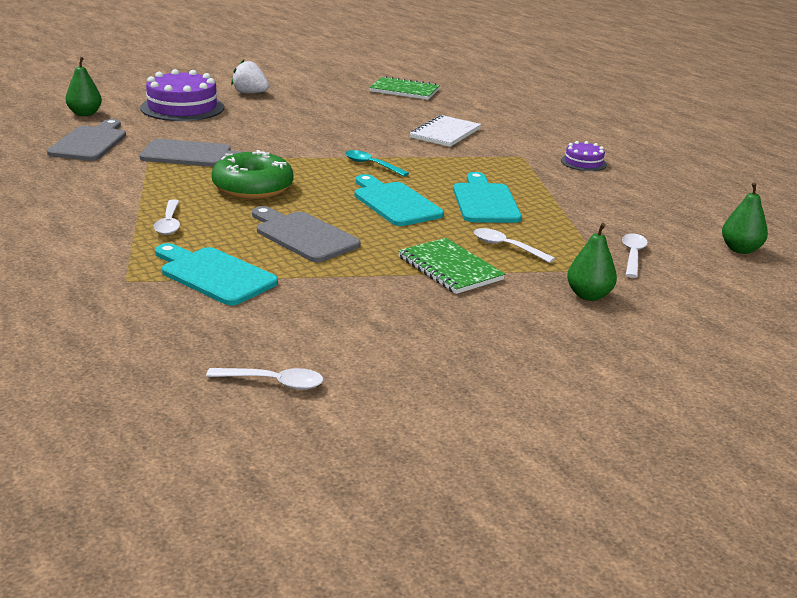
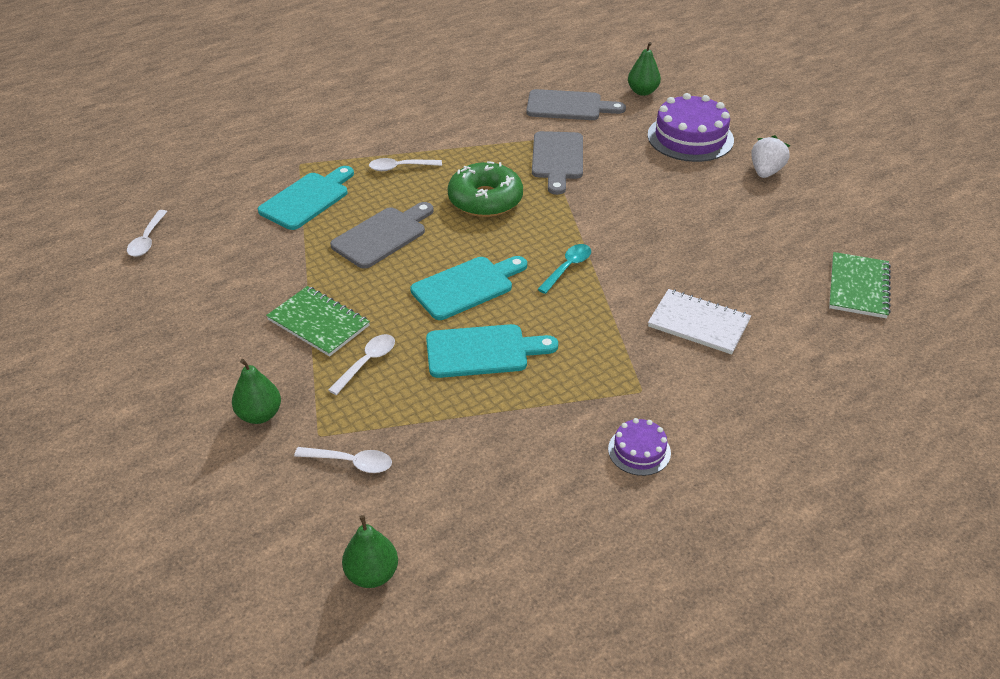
camera: 90 degrees right, 15 degrees up
(449, 268) = (318, 323): green notebook -> green notebook turned 75 degrees clockwise

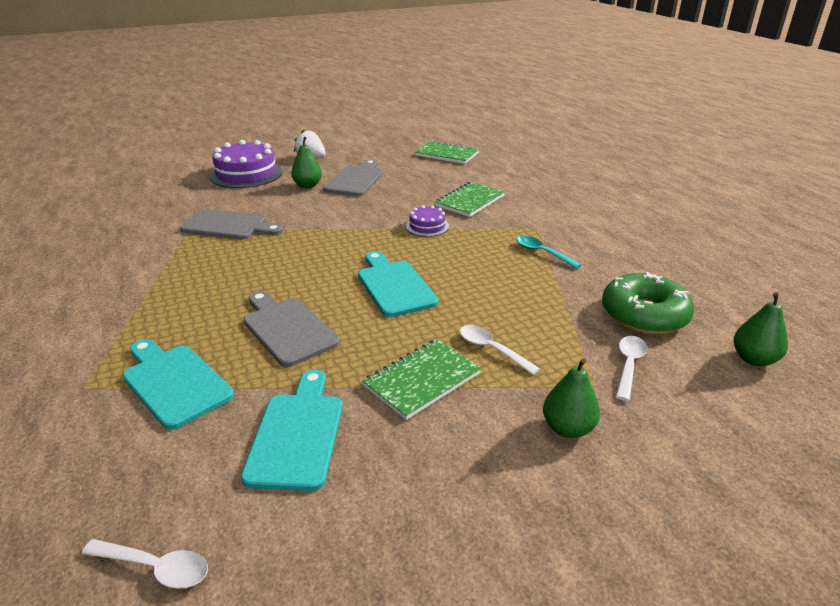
camera: 80 degrees left, 10 degrees down
(400, 168) = (166, 310): white spoon -> none
(483, 351) = (485, 285): turquoise cutting board -> turquoise cutting board (297, 434)
(485, 200) = (265, 265): green donut -> green donut (644, 315)
(567, 268) = (388, 238): turquoise spoon -> turquoise spoon (542, 253)
(569, 106) = (148, 212): grey cutting board -> grey cutting board (355, 180)
(639, 451) = (596, 236): purple cake -> purple cake (427, 226)
(642, 92) = (161, 181): green pear -> green pear (308, 185)
(698, 323) = (470, 201): white notebook -> green notebook

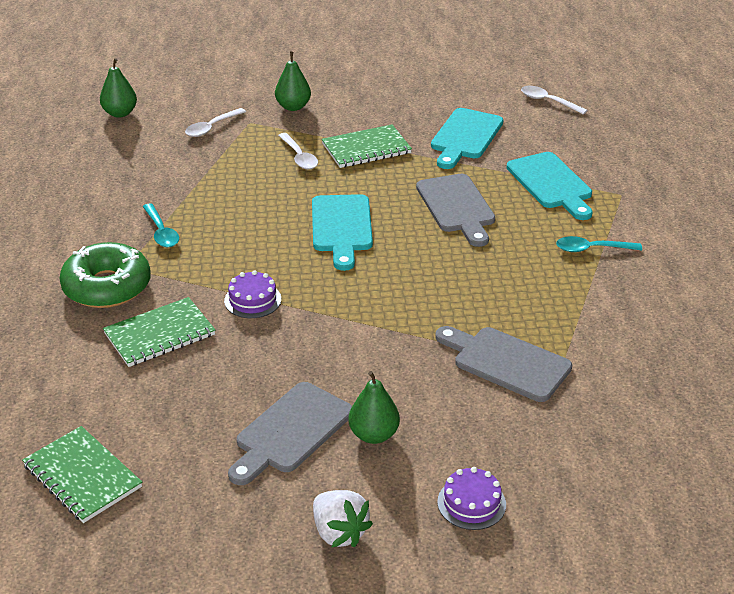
camera: 160 degrees left, 5 degrees up
(142, 314) = (591, 249): none -> turquoise spoon
(246, 174) = (471, 503): purple cake -> purple cake, size x0.51
(644, 315) = (150, 155): green donut -> green donut (107, 286)

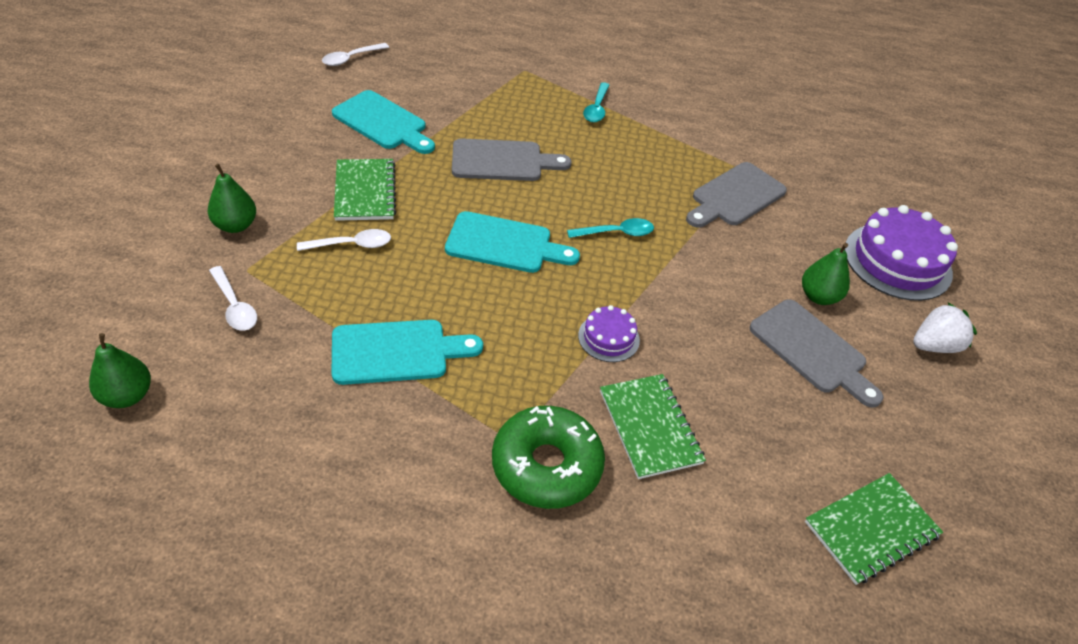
camera: 80 degrees left, 10 degrees up
(161, 232) = (451, 394): turquoise spoon -> turquoise spoon (616, 233)
(471, 503) = (897, 261): purple cake -> purple cake, size x1.95
(551, 184) = (491, 99): turquoise cutting board -> turquoise cutting board (397, 352)

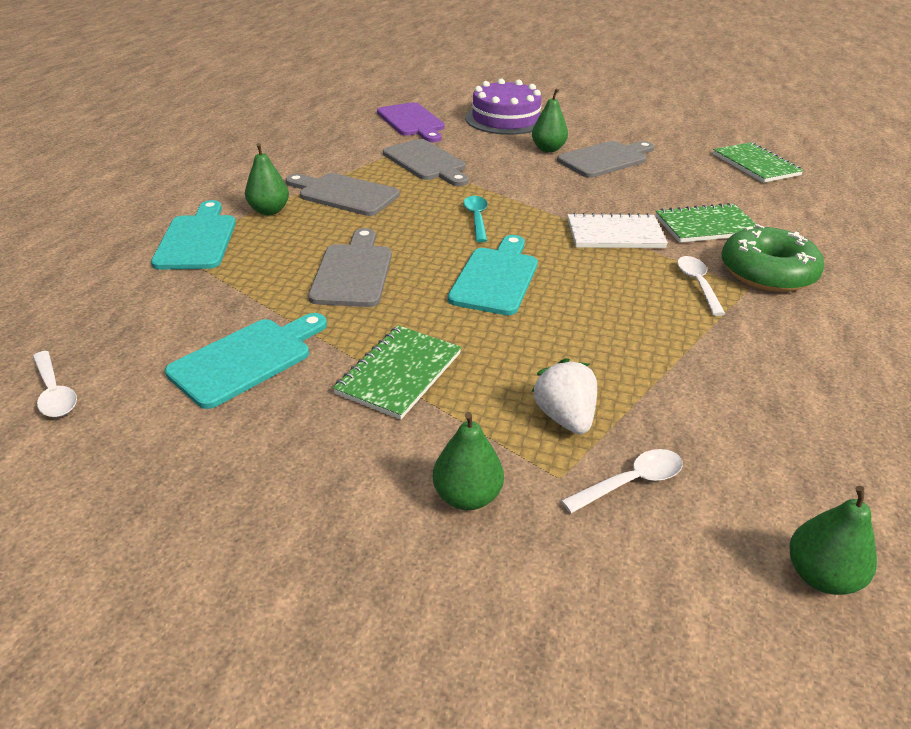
camera: 80 degrees left, 10 degrees down
(352, 244) = (503, 383): white spoon -> white spoon (697, 284)
(365, 191) = (399, 373): green notebook -> green notebook turned 60 degrees counterclockwise
(397, 352) = (668, 348): turquoise cutting board -> turquoise cutting board (197, 239)
(597, 108) = (269, 211): turquoise spoon -> green pear
(608, 338) = (615, 234): purple cake -> white notebook
(642, 146) = (344, 194): none -> grey cutting board
(842, 183) = (412, 122): none -> purple cutting board
(934, 345) = (589, 122): white strawberry -> white strawberry (565, 417)

